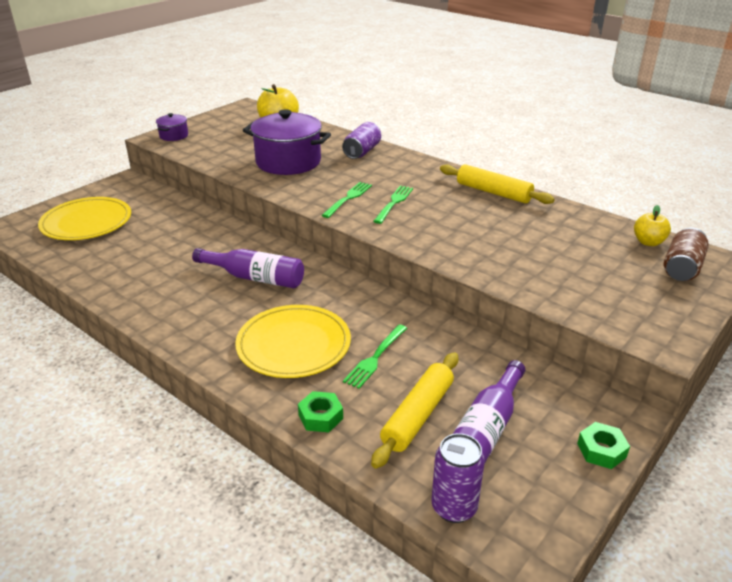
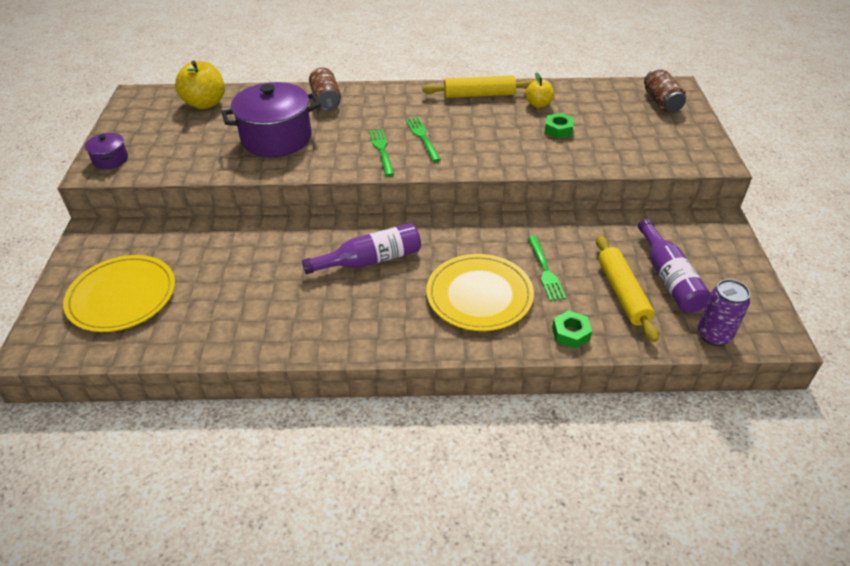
camera: 40 degrees left, 10 degrees up
(362, 151) = (326, 100): purple can -> brown can
(601, 450) = (734, 250): green nut -> green nut (558, 130)
(648, 242) = (622, 91): yellow apple -> yellow apple (538, 104)

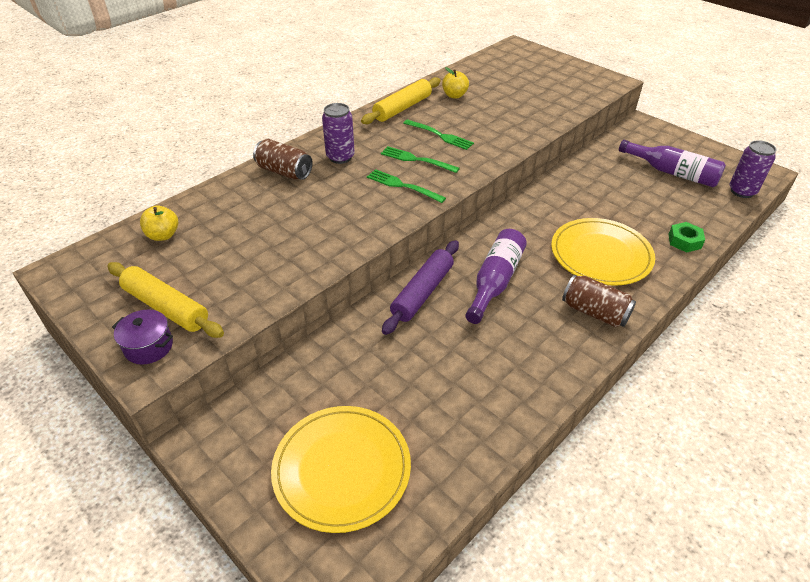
camera: 45 degrees left, 0 degrees up
(205, 103) = (163, 235): yellow apple -> yellow apple, size x0.60
(276, 138) = (296, 226): purple pot -> none
(314, 235) = (423, 292): none -> purple rolling pin
(375, 108) = (340, 157): none -> purple can
(545, 270) = (608, 211): green fork -> green fork (440, 135)
(558, 130) = (497, 107): green nut -> none
(622, 293) = (667, 197): yellow rolling pin -> yellow rolling pin (166, 307)
(661, 102) = (525, 59): brown can -> brown can (594, 312)

